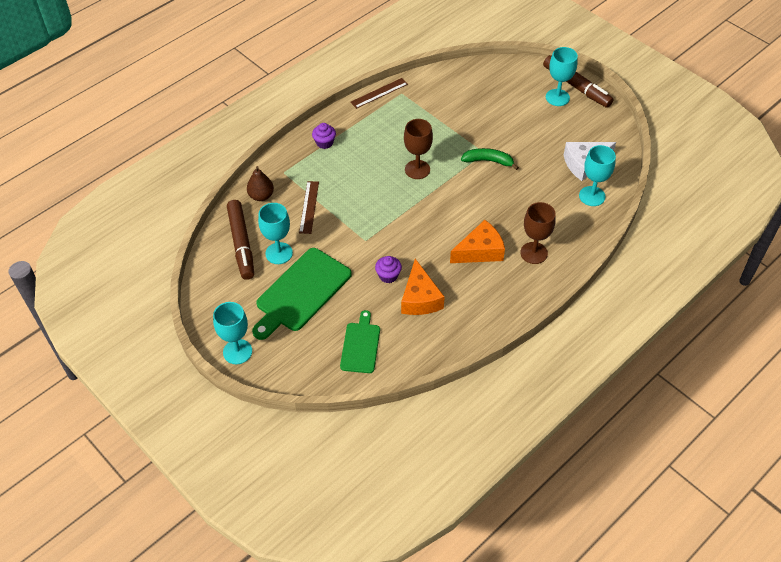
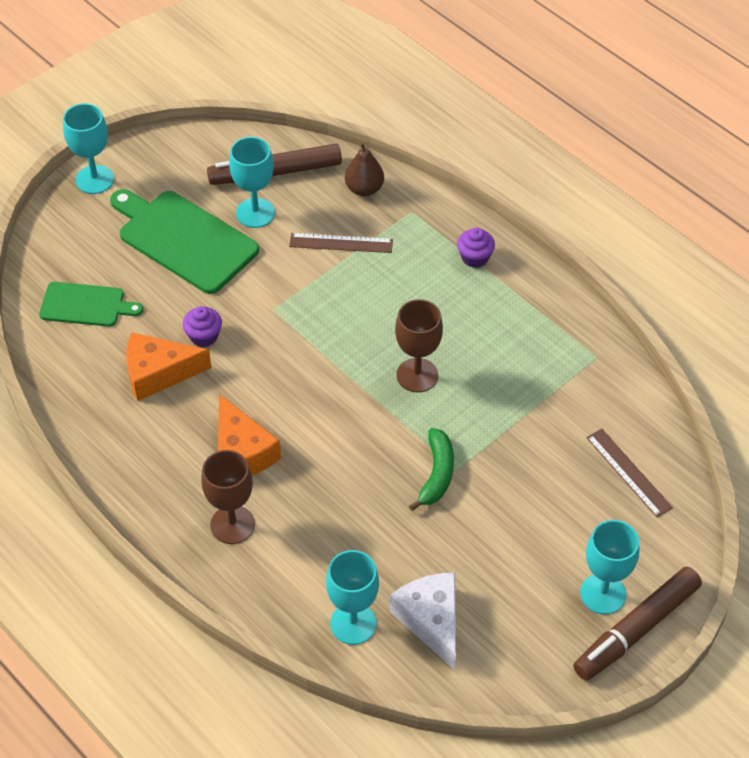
camera: 90 degrees right, 0 degrees up
(379, 93) = (594, 326): brown ruler -> brown ruler (628, 472)

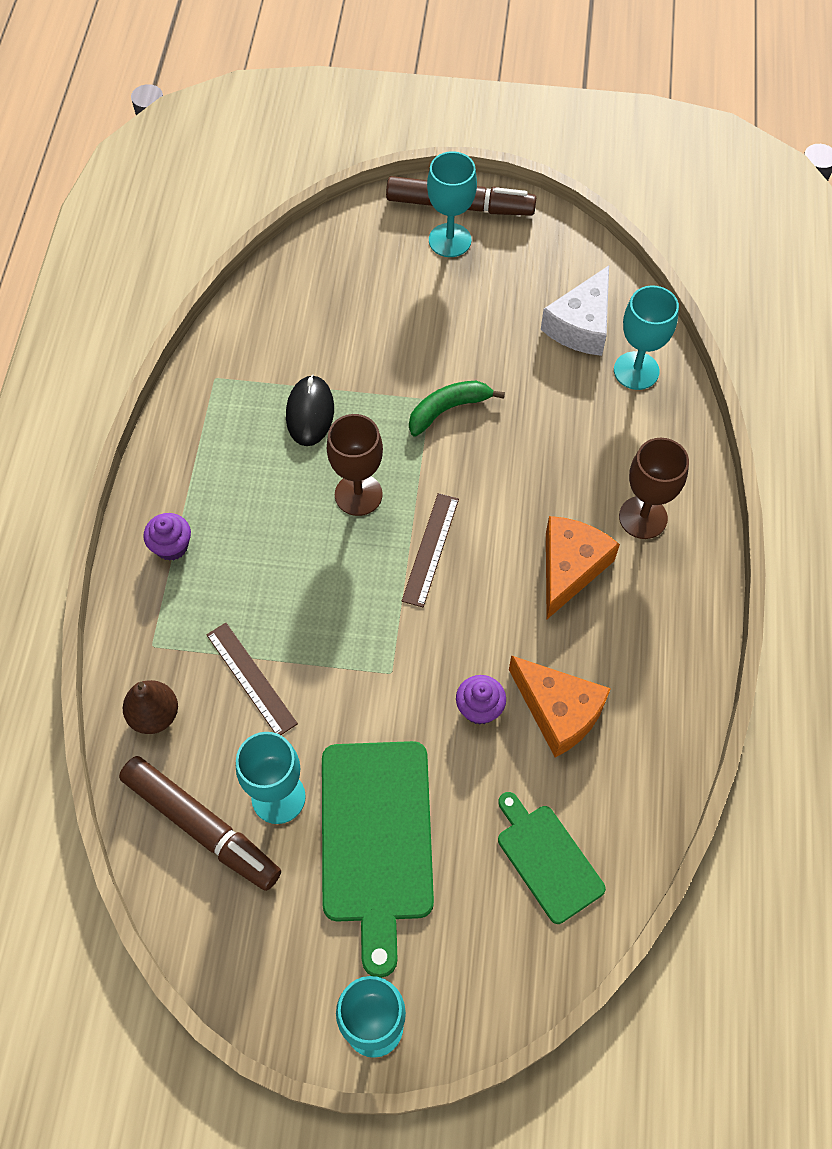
camera: 130 degrees left, 10 degrees up
(513, 391) = (310, 413): none -> black mouse
(628, 472) = (321, 287): brown ruler -> brown ruler (430, 549)

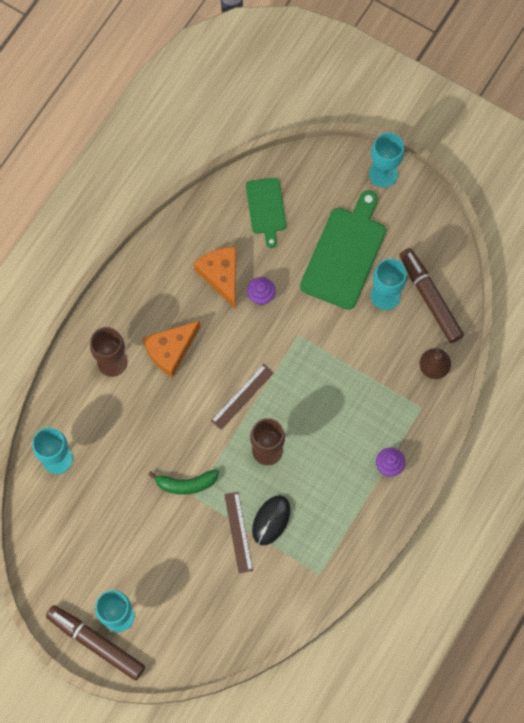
camera: 155 degrees left, 10 degrees up
(251, 679) = (374, 365): brown ruler -> brown ruler (238, 532)
(581, 325) = (71, 507): white cheese -> none

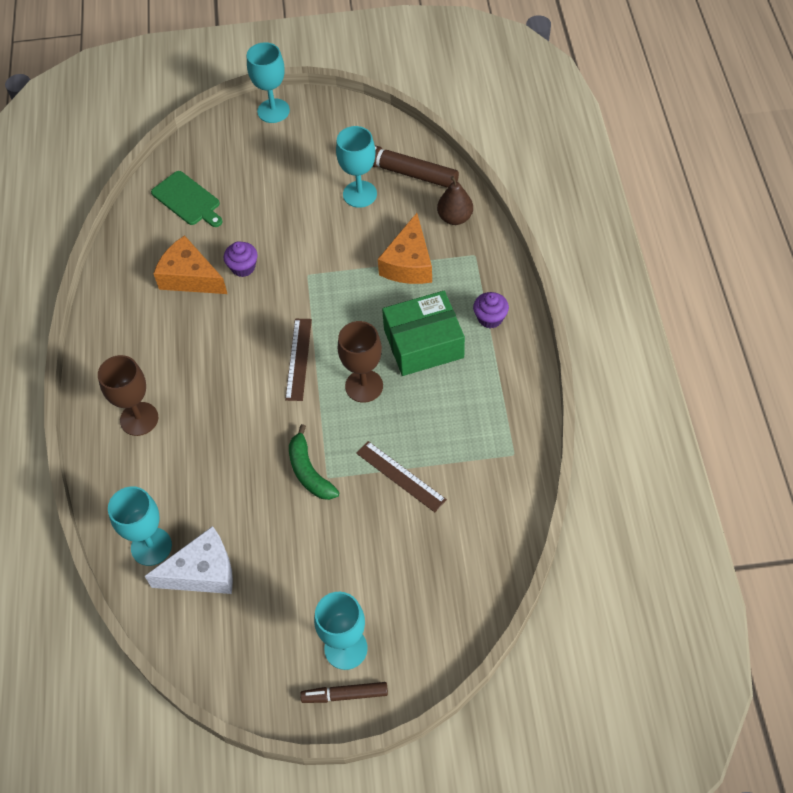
camera: 35 degrees left, 15 degrees down
(74, 500) = (202, 572): none -> white cheese
(96, 643) = (345, 695): brown marker -> brown marker, size x0.56
(170, 350) = (192, 369): orange cheese -> orange cheese (409, 263)
(186, 484) = (309, 472): green banana -> green banana turned 105 degrees clockwise
(271, 520) = (423, 442): black mouse -> none
(330, 449) = (423, 343): none -> green box
(345, 254) = (293, 187): green cutting board -> none

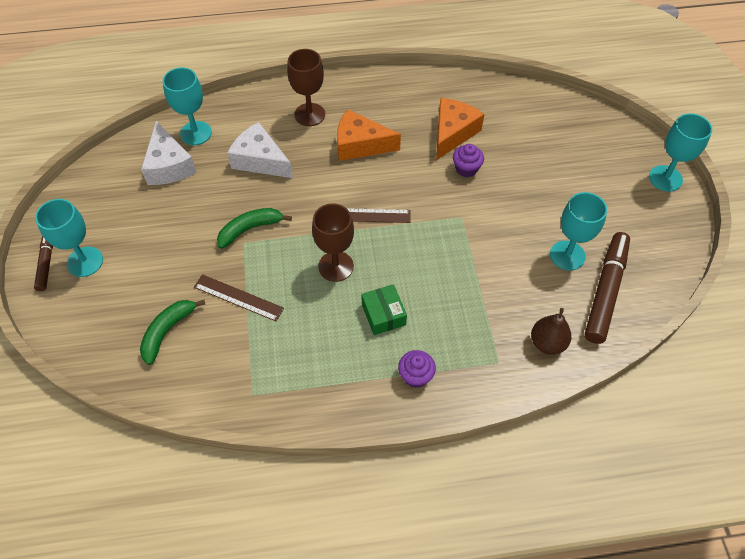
camera: 85 degrees right, 0 degrees up
(187, 200) = (540, 124): green cutting board -> none
(206, 469) = (260, 160): none -> white cheese
(400, 476) = (238, 297): brown ruler -> brown ruler turned 75 degrees clockwise
(409, 263) = (482, 300): orange cheese -> orange cheese (360, 145)
(423, 343) = (383, 314): green box -> green box, size x0.58
(442, 542) = (167, 331): none -> green banana

